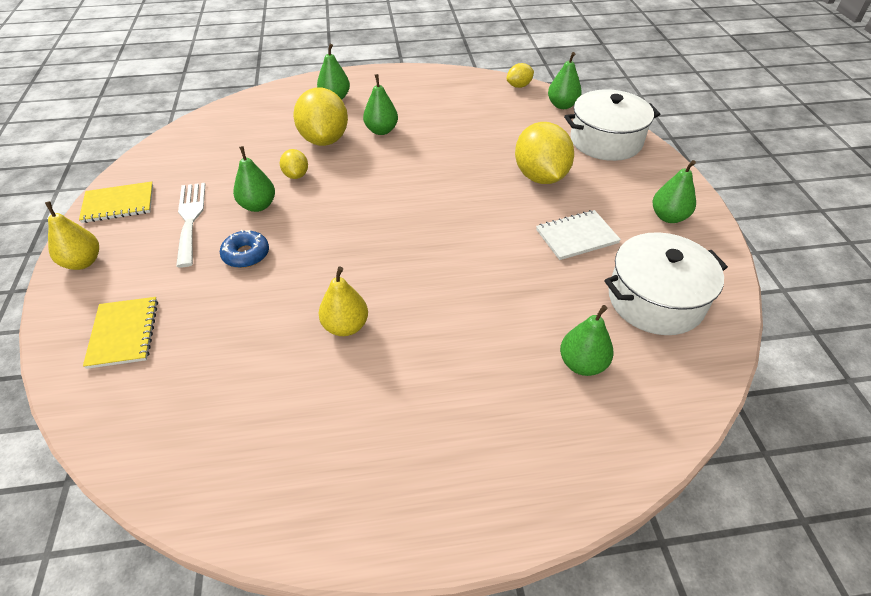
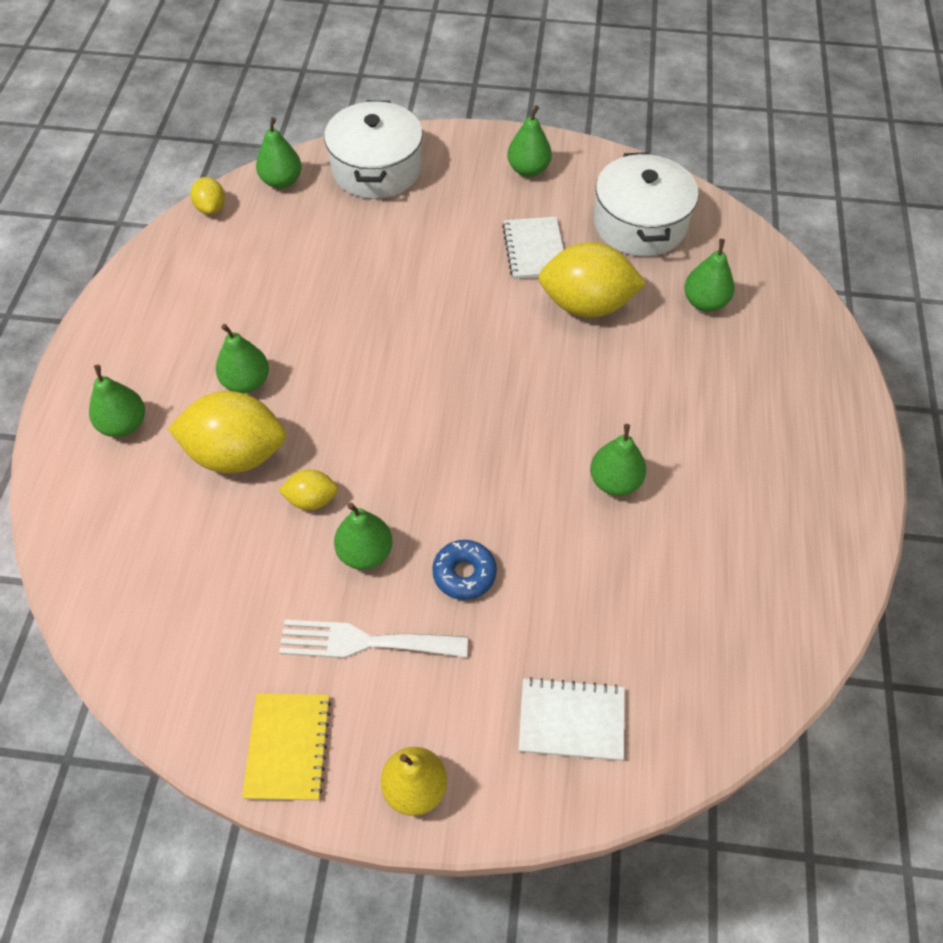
camera: 75 degrees left, 10 degrees up
(124, 333) = (571, 720): yellow notebook -> white notebook
(345, 326) = (615, 481): yellow pear -> green pear
(540, 176) = (421, 247): yellow lemon -> yellow lemon (586, 305)

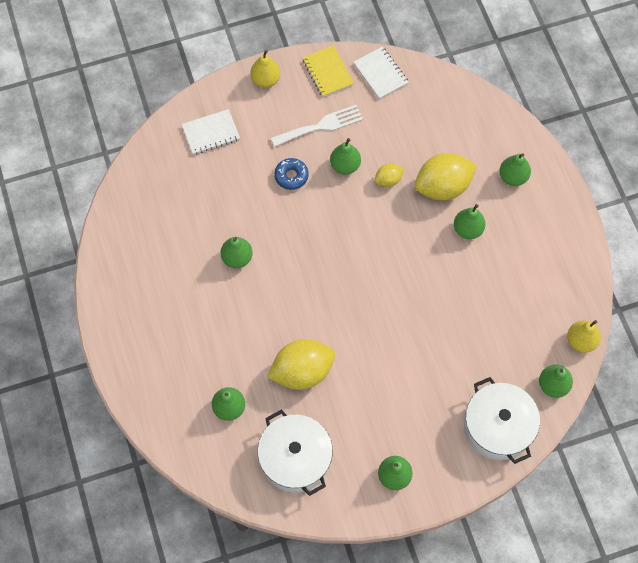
camera: 155 degrees right, 10 degrees up
(211, 208) = (581, 341): yellow lemon -> yellow pear
(534, 250) = (355, 402): white notebook -> white notebook (380, 74)

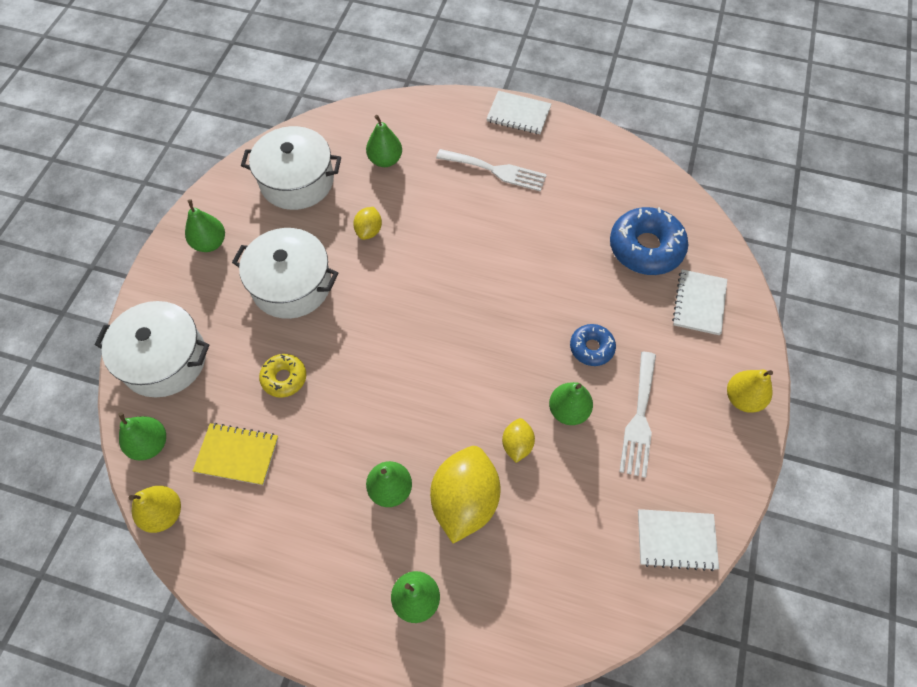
camera: 125 degrees right, 5 degrees down
(113, 340) = (518, 114): none -> white notebook
(184, 321) = (496, 170): none -> white fork
(187, 185) = (646, 248): none -> blue donut
(237, 258) = (529, 245): green pear -> none
(302, 372) = (369, 231): yellow lemon -> yellow lemon, size x0.49
(327, 72) = (715, 476): yellow notebook -> yellow notebook (237, 454)
(383, 390) = (291, 285): none -> white pot
(451, 340) = (284, 378): none -> yellow donut

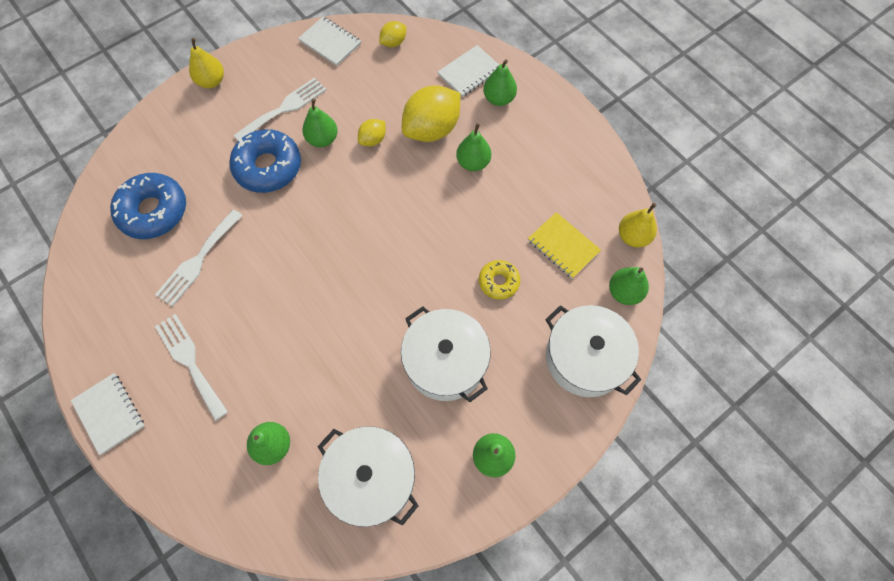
camera: 145 degrees left, 5 degrees up
(369, 231) = (346, 373): yellow lemon -> yellow lemon (393, 42)
(566, 235) = (198, 260): none -> white fork
(591, 348) = (268, 167): blue donut -> blue donut, size x1.81
(699, 303) = (166, 150): white notebook -> white notebook (469, 72)

